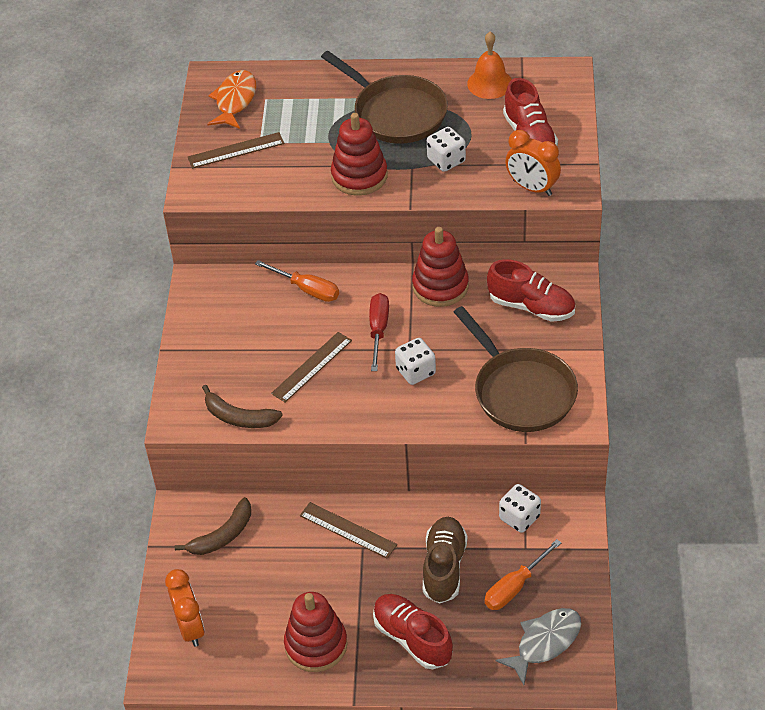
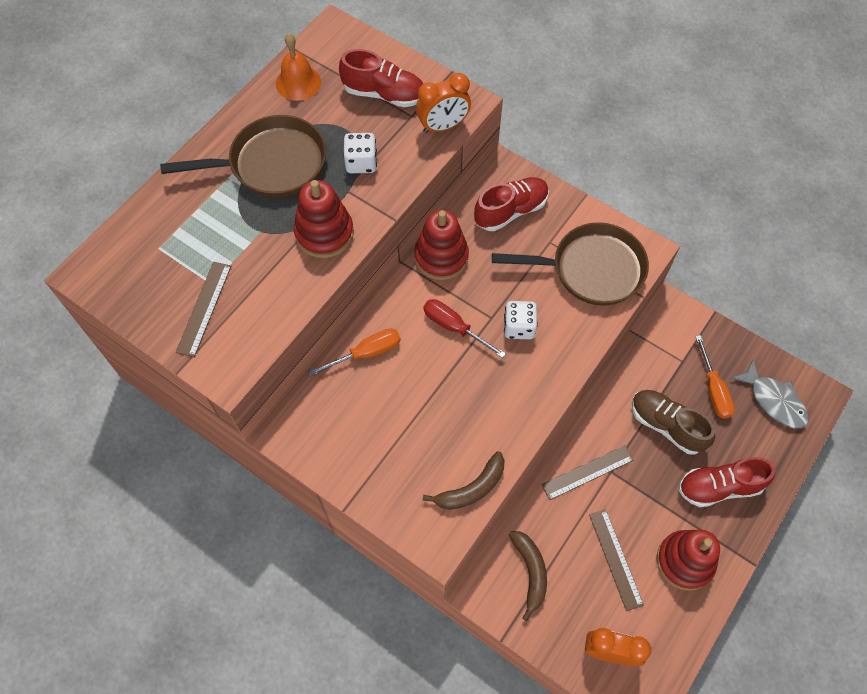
camera: 60 degrees left, 15 degrees up
(235, 101) = (137, 273): orange fish -> none
(312, 367) = (457, 399): brown ruler -> brown ruler (615, 559)
(519, 517) = (652, 348): white dice -> none
(544, 643) = (774, 400): grey fish -> grey fish turned 150 degrees clockwise

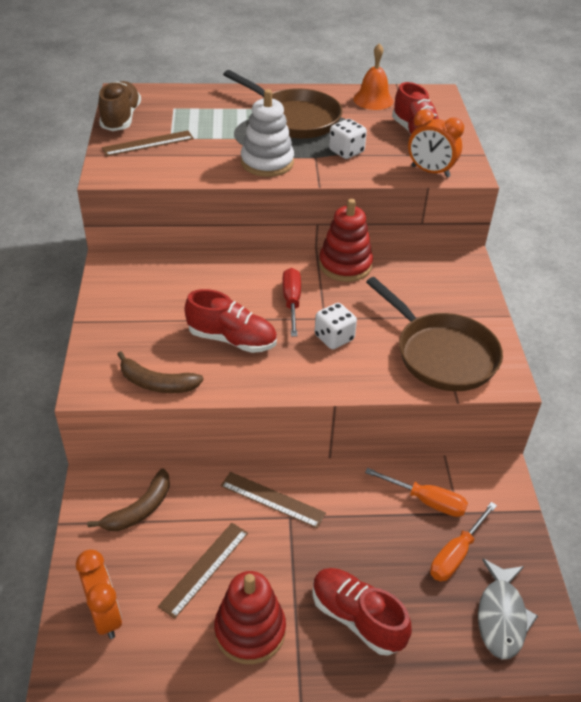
camera: 50 degrees right, 20 degrees down
(324, 233) = (267, 162): red stacking toy -> white stacking toy
(366, 353) = (218, 268): orange screwdriver -> orange screwdriver (426, 501)
(511, 211) = (434, 281): red shoe -> red shoe (232, 339)
(666, 425) = (378, 536): brown shoe -> brown shoe (121, 118)

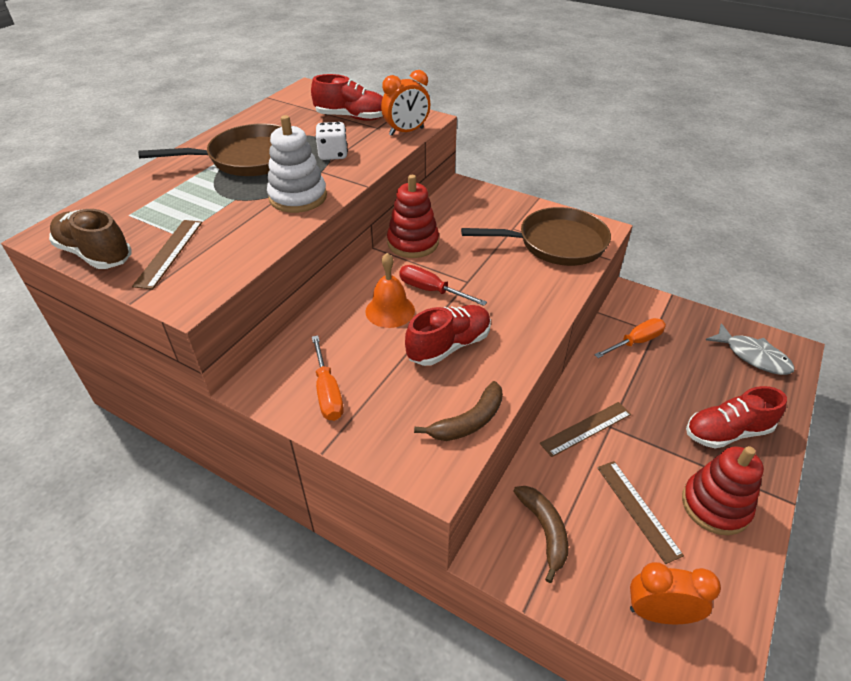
camera: 55 degrees left, 0 degrees up
(334, 338) = (495, 287): white dice -> none
(373, 100) = (275, 114): orange bell -> orange bell (390, 310)
(456, 554) = (691, 351): orange screwdriver -> orange screwdriver (327, 392)

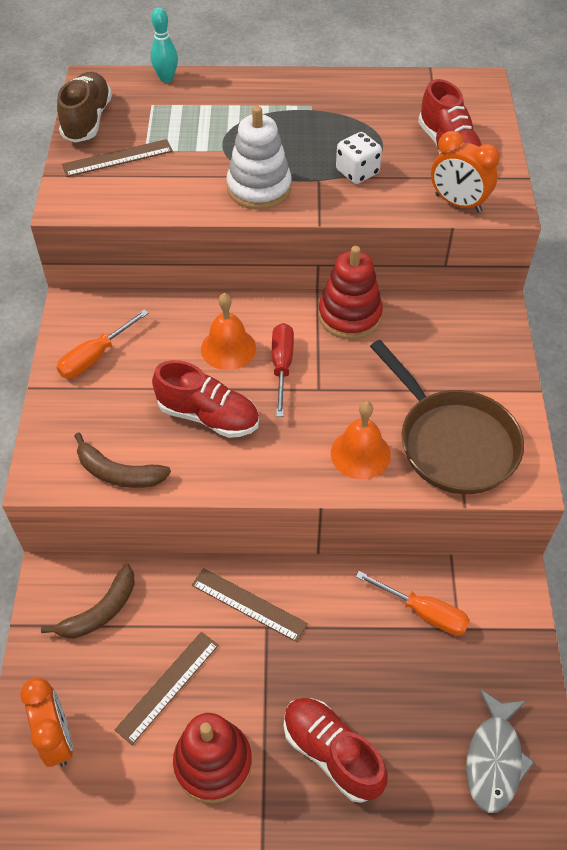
camera: 60 degrees right, 10 degrees up
(108, 197) = (166, 78): none -> turquoise bowling pin
(248, 159) = (297, 121): brown pan -> none
(539, 284) = (360, 454): none -> orange bell

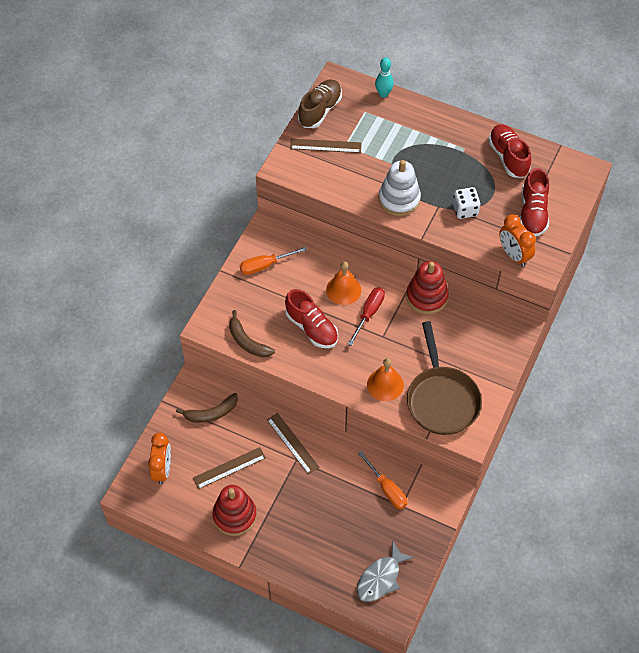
camera: 25 degrees right, 5 degrees up
(332, 753) = (297, 538): red shoe -> red shoe (508, 157)

